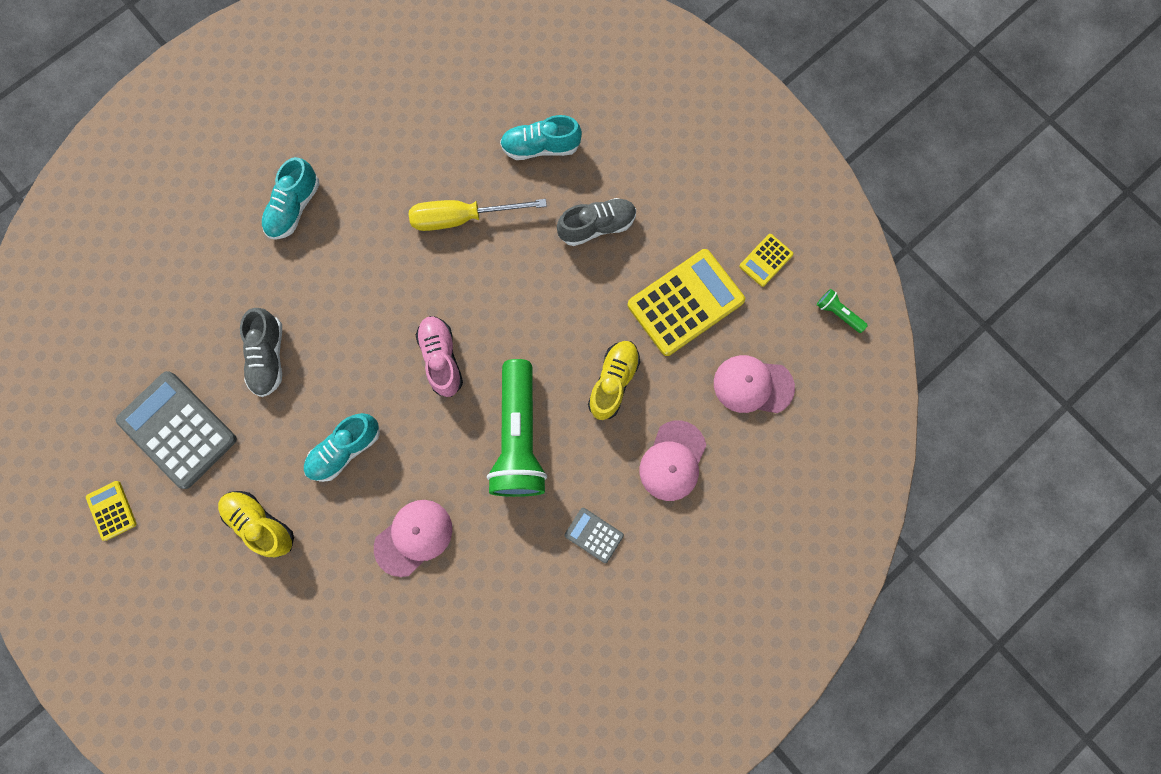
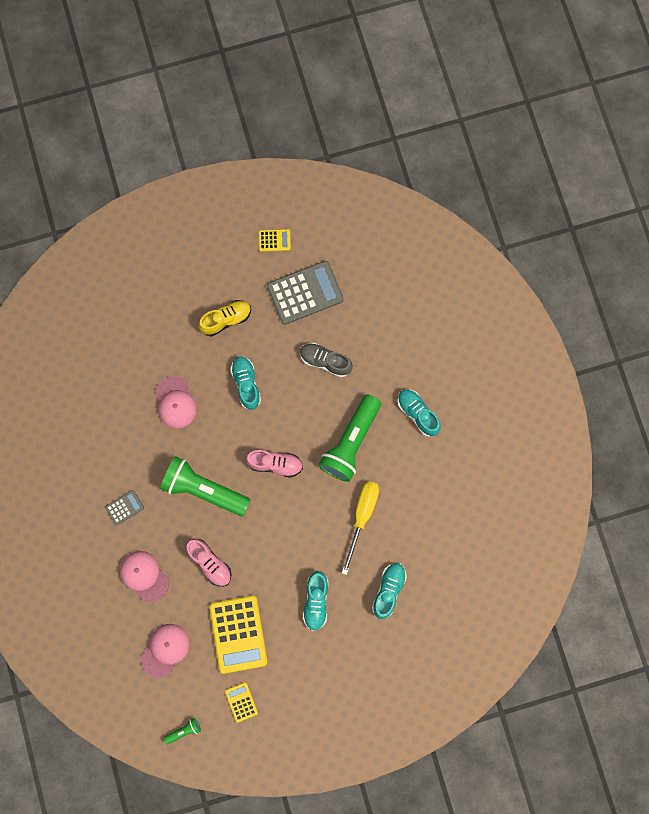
camera: 115 degrees right, 0 degrees up
(370, 274) = (350, 443): none -> green flashlight
(597, 226) = (316, 601): grey shoe -> turquoise shoe
(613, 382) = (209, 563): yellow shoe -> pink shoe

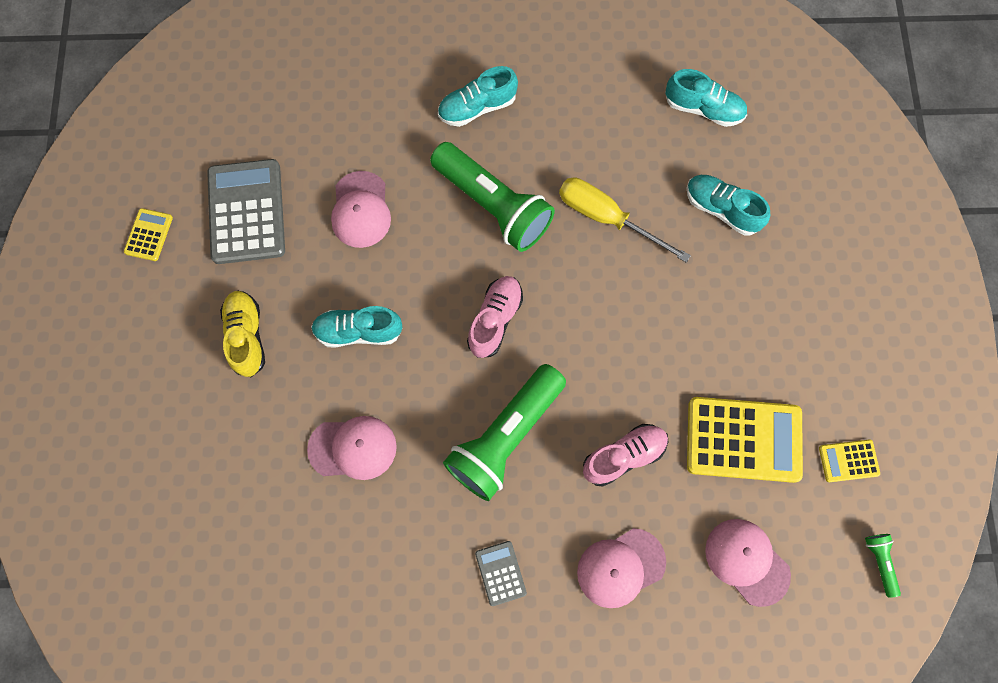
camera: 75 degrees left, 5 degrees down
(316, 601) = (717, 313): turquoise shoe -> turquoise shoe (703, 109)
(325, 361) = (361, 210): grey shoe -> pink cap

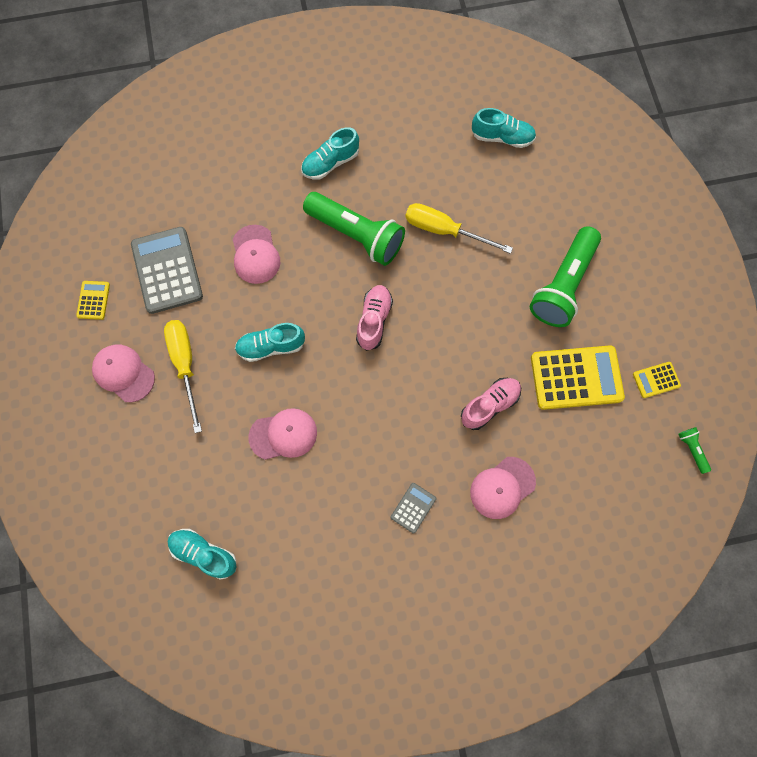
camera: 10 degrees left, 0 degrees up
(247, 337) = (185, 365): yellow shoe -> yellow screwdriver
(500, 573) = (413, 508): grey calculator -> grey calculator turned 60 degrees clockwise
(505, 437) = (398, 407): green flashlight -> green flashlight (563, 285)
(721, 209) = (529, 210): turquoise shoe -> turquoise shoe (204, 553)
(747, 561) = (594, 466): pink cap -> pink cap (123, 373)

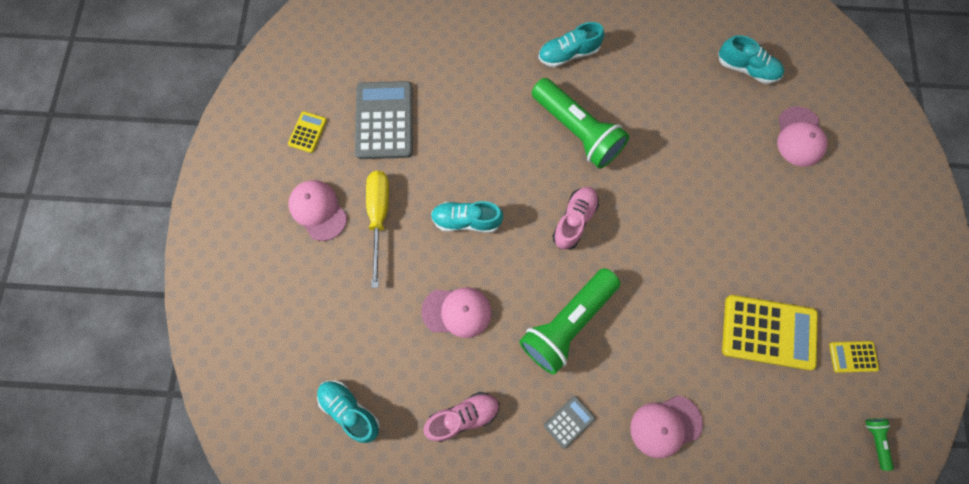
camera: 15 degrees right, 0 degrees up
(255, 255) = (473, 126): pink cap -> pink cap (799, 137)
(444, 230) = (666, 148): yellow screwdriver -> none
(489, 405) = (671, 337): pink shoe -> pink shoe (463, 416)
(563, 285) = (775, 233): green flashlight -> green flashlight (567, 324)

